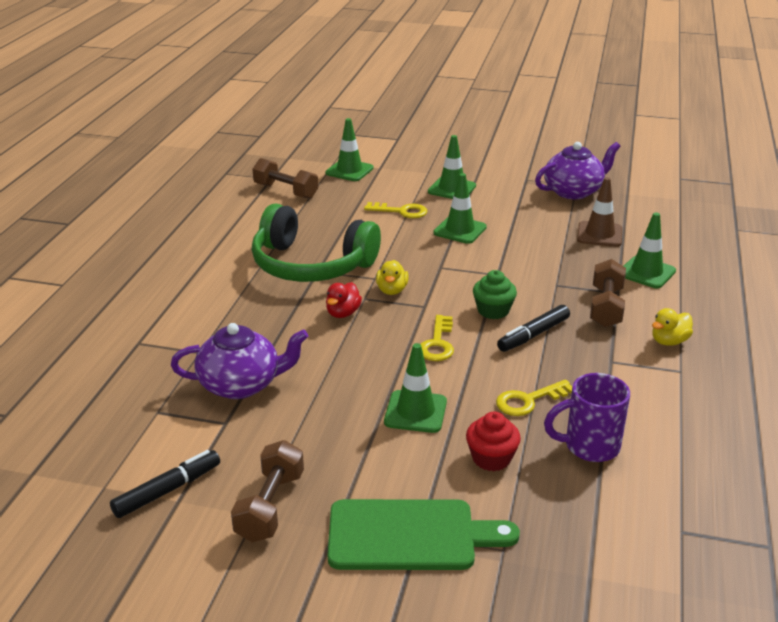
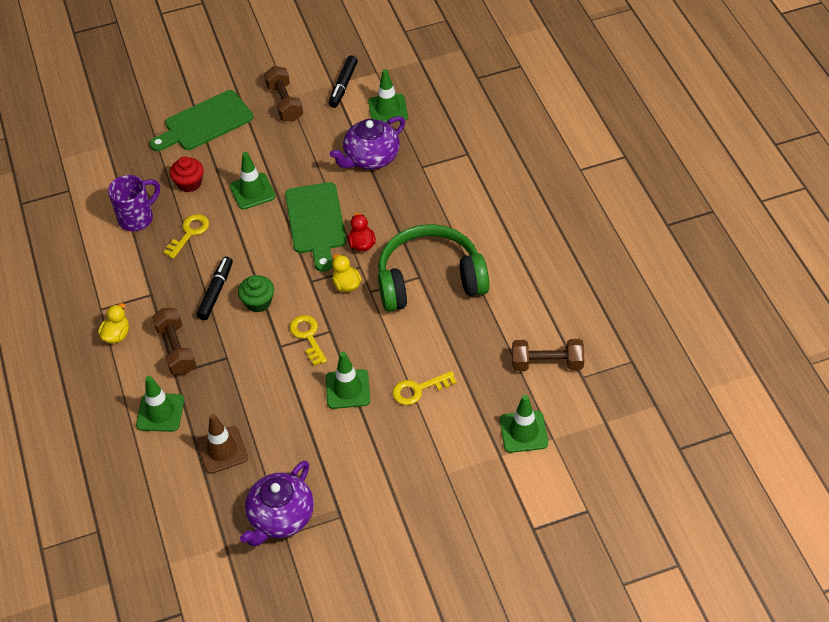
camera: 150 degrees right, 20 degrees up
(370, 350) = (316, 222): none -> green cutting board
(437, 343) = (276, 250): yellow key -> yellow key (308, 336)
(452, 189) = (401, 454): green traffic cone -> green traffic cone (388, 109)

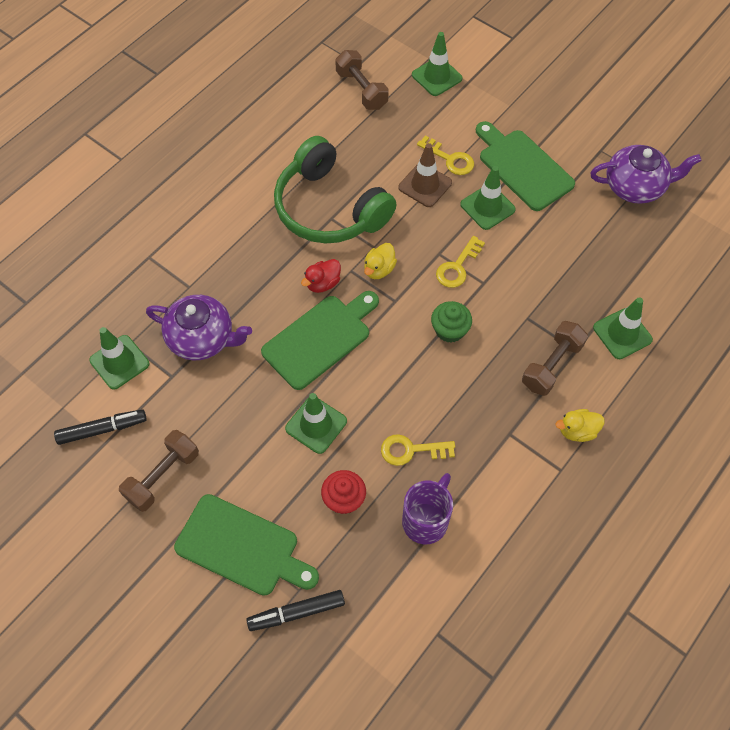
camera: 125 degrees left, 10 degrees up
(137, 218) = (426, 520): purple mug -> purple mug turned 105 degrees clockwise
(216, 292) = (464, 375): black marker -> black marker (296, 612)
(222, 450) = (615, 262): brown traffic cone -> brown traffic cone (425, 185)
(368, 440) = (522, 167): none -> green cutting board

